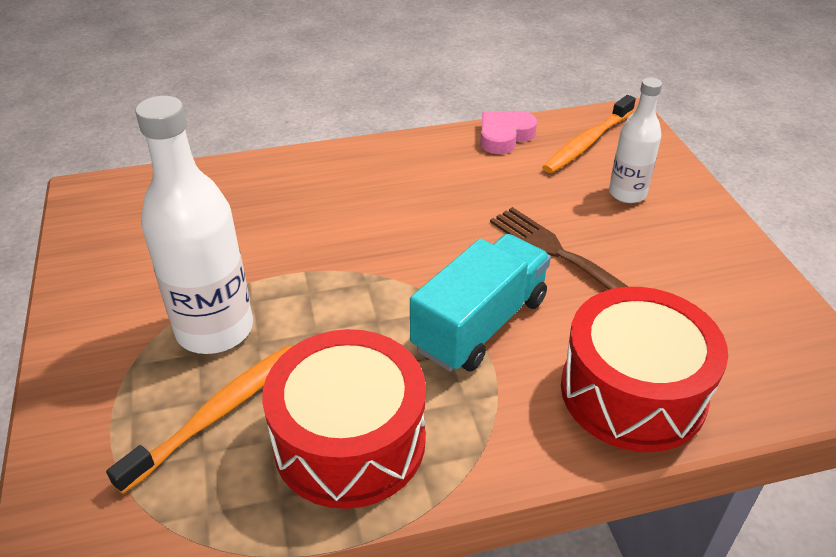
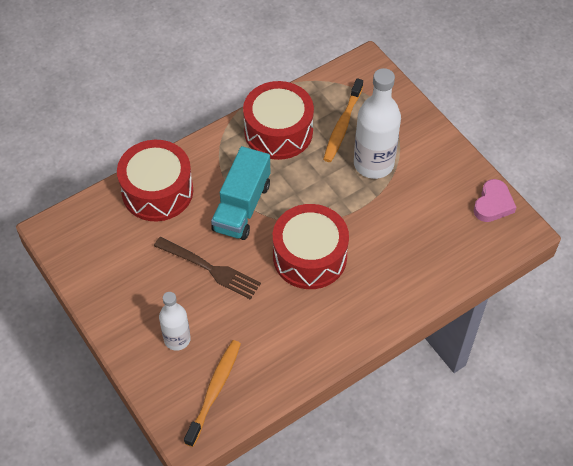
camera: 160 degrees right, 15 degrees up
(403, 234) = (309, 257): none -> red drum
(504, 136) = (279, 378): pink heart -> pink heart (493, 204)

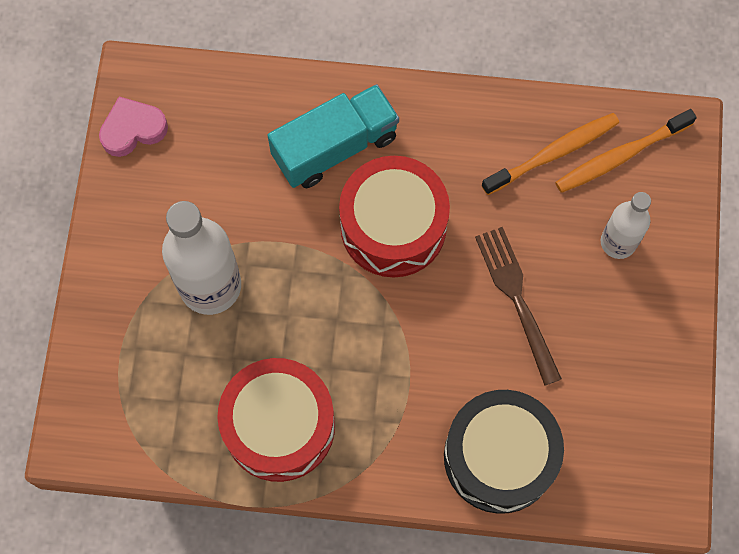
camera: 140 degrees left, 15 degrees up
(157, 191) = (499, 457): red drum -> black drum
(242, 207) = (415, 352): turquoise truck -> turquoise truck (335, 147)
(342, 125) = (194, 370): orange toothbrush -> orange toothbrush (553, 153)

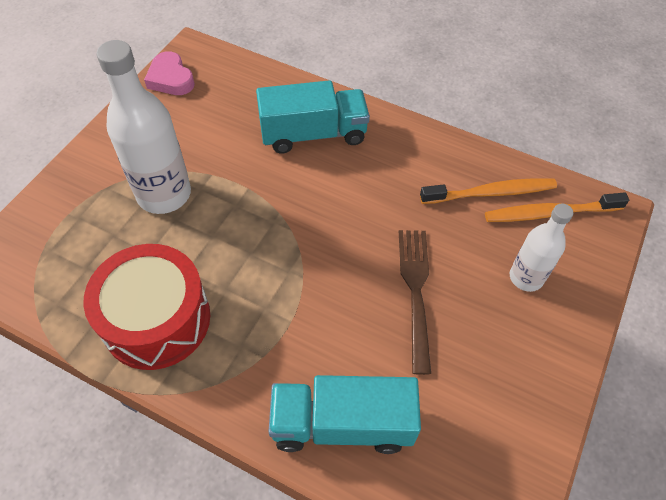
camera: 20 degrees right, 15 degrees down
(133, 129) = (170, 79): pink heart -> pink heart turned 120 degrees counterclockwise
(393, 226) = (333, 201): red drum -> none
(499, 457) = (342, 424): black drum -> turquoise truck

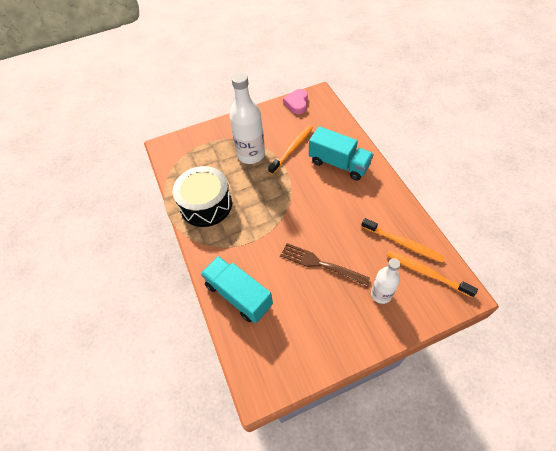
camera: 45 degrees right, 0 degrees up
(156, 319) = (206, 204): red drum -> black drum
(224, 150) = (292, 149): none -> orange toothbrush
(415, 291) = (320, 264): brown fork -> brown fork turned 105 degrees counterclockwise

